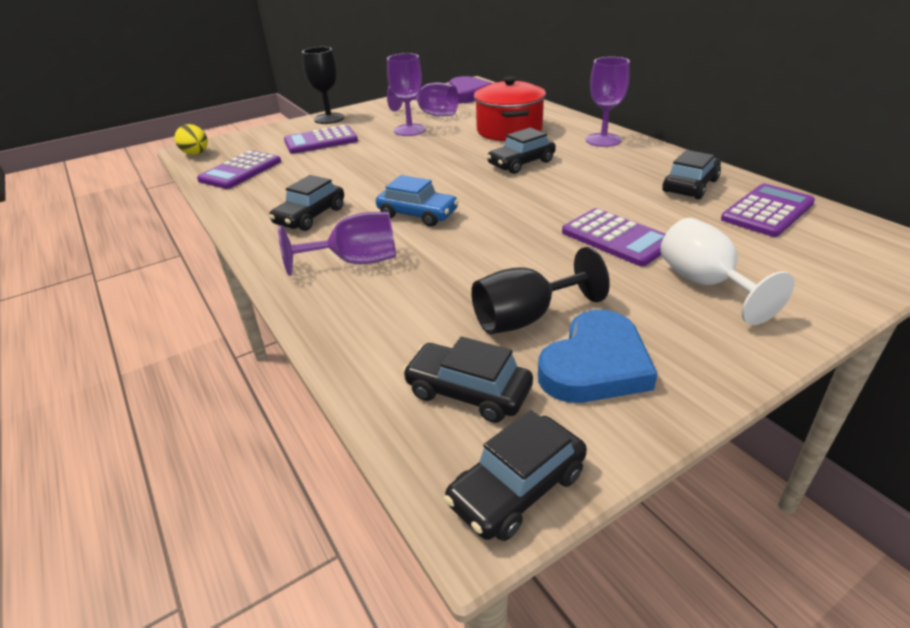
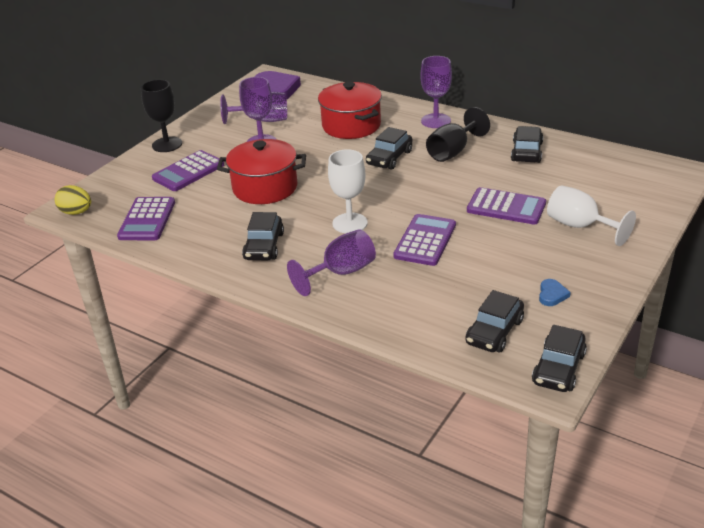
camera: 25 degrees left, 0 degrees up
(371, 166) = (265, 188): none -> red pot
(417, 214) = (350, 223): blue car -> white goblet
(468, 392) = (494, 331): black car -> black car turned 60 degrees counterclockwise
(525, 318) = (491, 279): black goblet -> black goblet (453, 151)
(595, 365) = (552, 295): blue heart -> blue heart, size x0.46
(767, 211) = (587, 162): purple calculator -> purple calculator (425, 241)

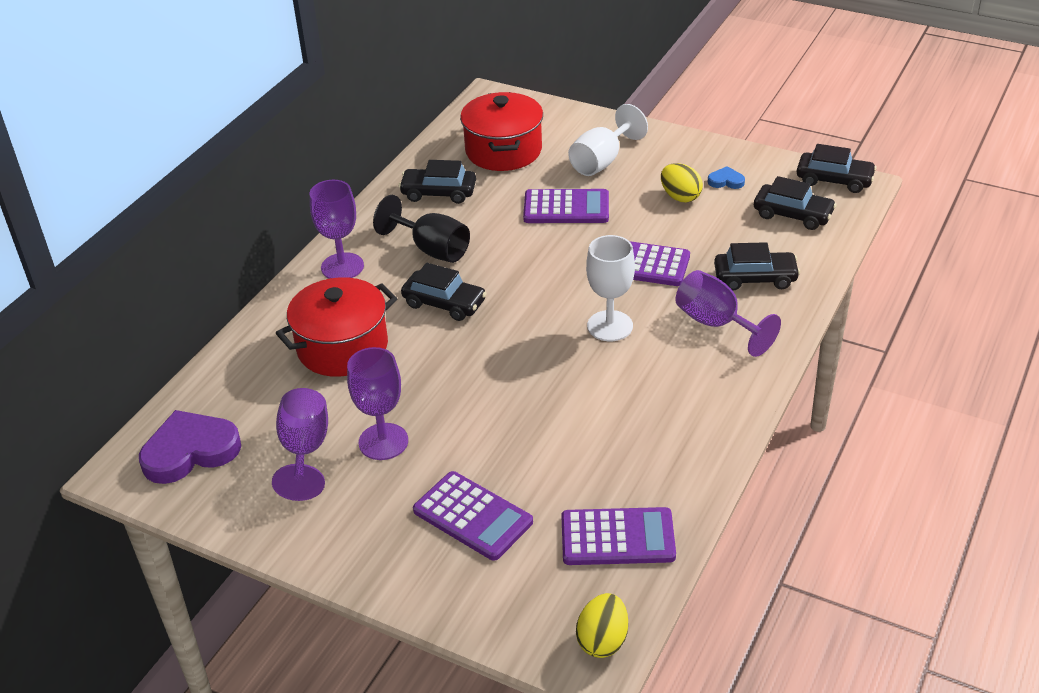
camera: 95 degrees left, 5 degrees up
(167, 144) = (375, 567): black goblet -> none
(264, 246) = (671, 397): black car -> black car (755, 278)
(265, 188) = (523, 417): red pot -> red pot (503, 151)
(506, 207) = (566, 208): purple calculator -> purple calculator turned 75 degrees clockwise
(524, 266) = (680, 197): none -> yellow egg

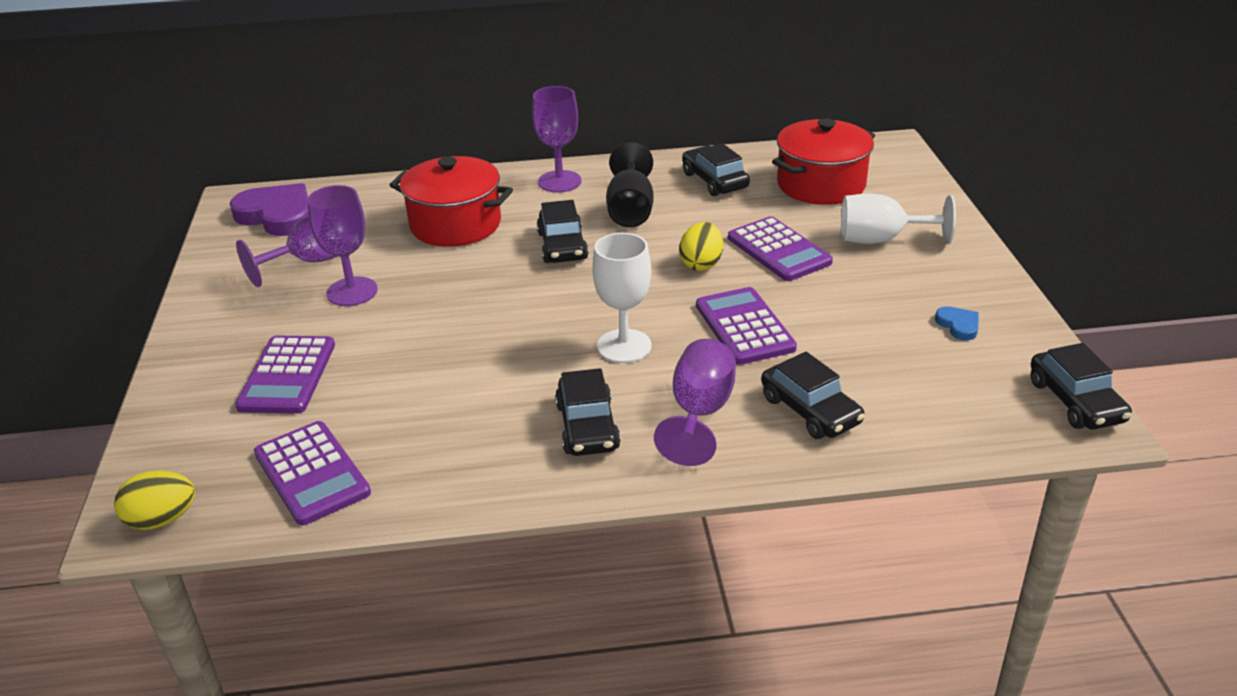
camera: 55 degrees right, 5 degrees down
(680, 197) = (888, 307): yellow egg -> yellow egg (701, 264)
(793, 215) = (962, 395): black car -> black car (587, 426)

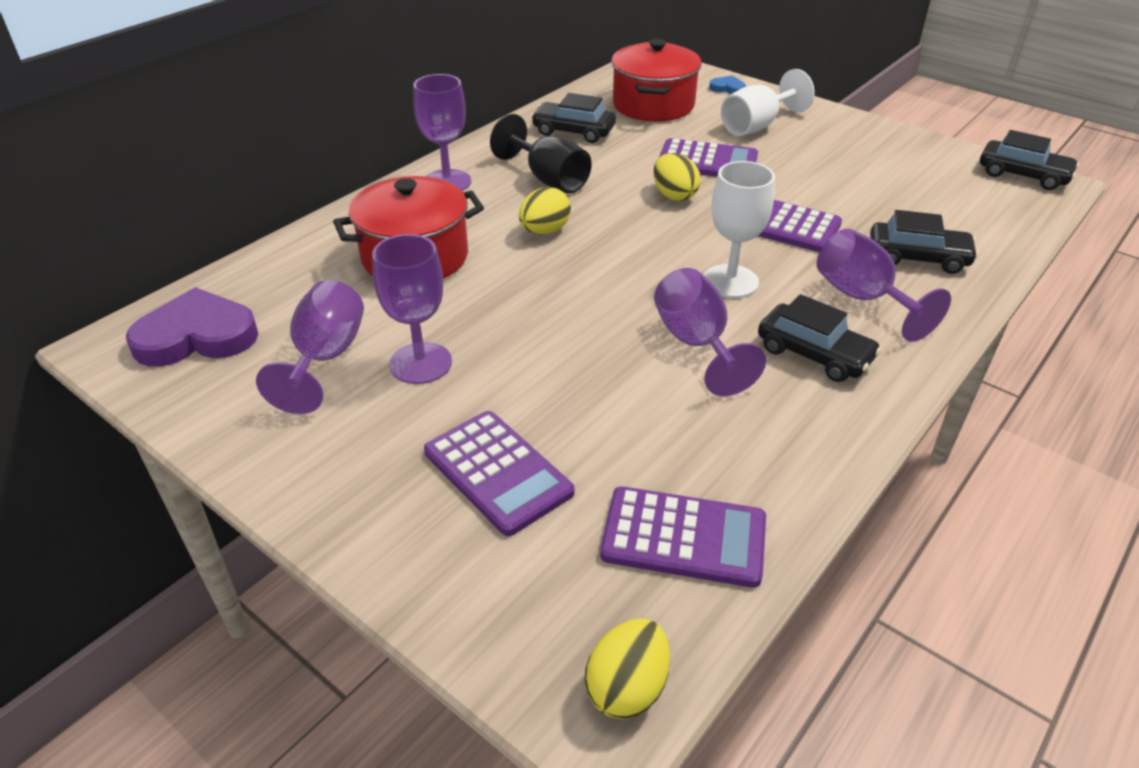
camera: 45 degrees left, 5 degrees up
(523, 373) = (696, 343): none -> purple goblet
(562, 246) = (544, 231): black car -> yellow egg
(958, 325) = (894, 160): blue heart -> blue heart (727, 88)

